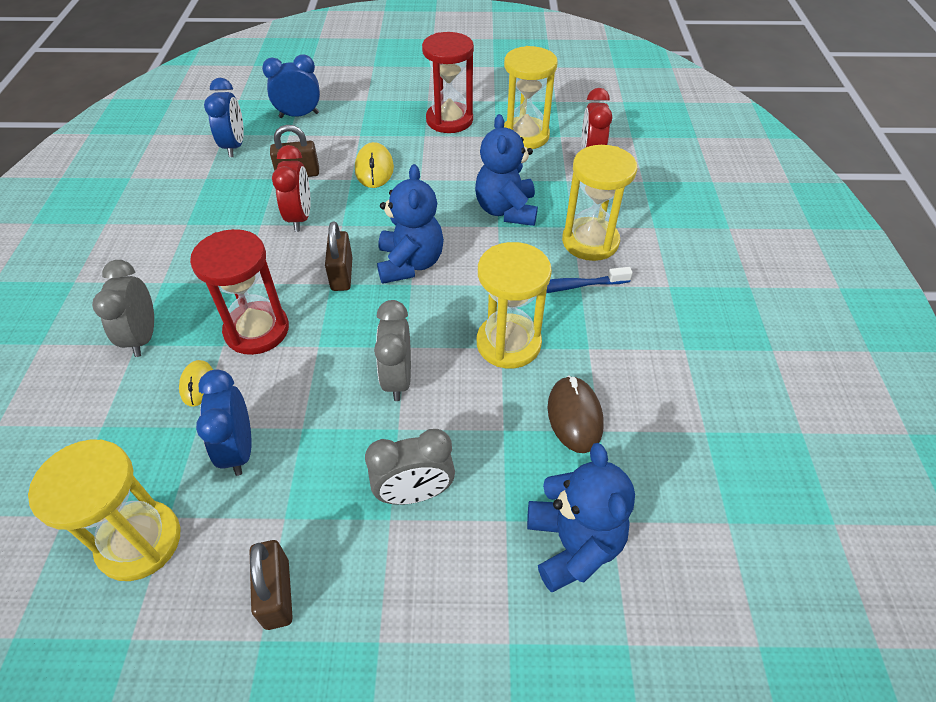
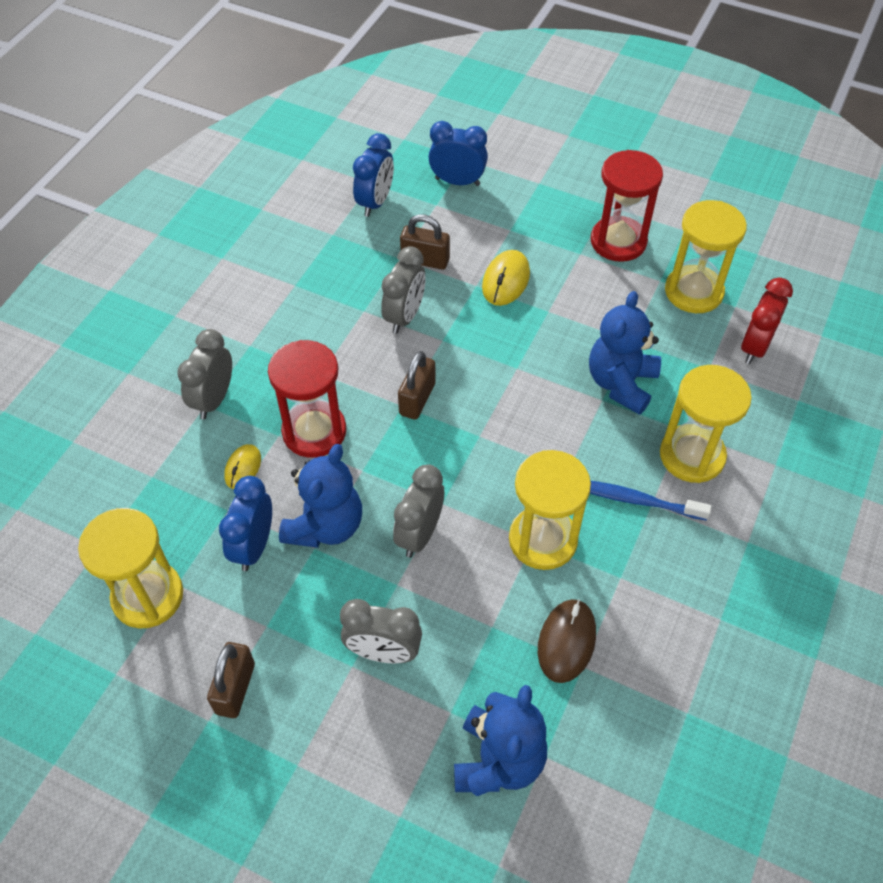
camera: 25 degrees right, 5 degrees up
(300, 218) = (405, 316): red clock -> grey clock
(410, 263) = (489, 411): blue teddy bear -> blue teddy bear (325, 526)

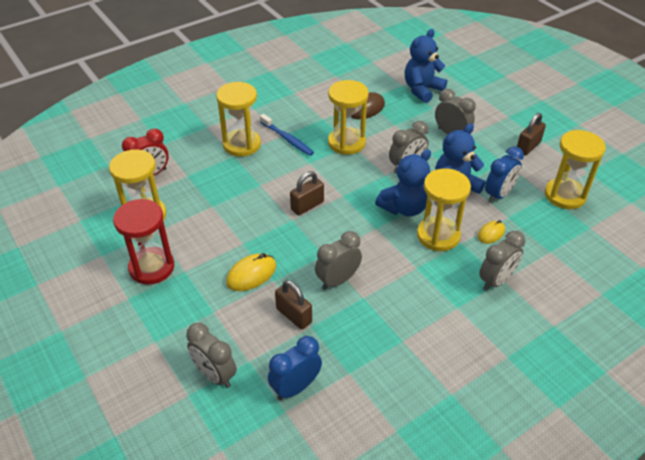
camera: 150 degrees left, 10 degrees down
(314, 431) = (438, 235): red hourglass -> yellow hourglass
(417, 399) = (364, 227): brown padlock -> brown padlock (307, 206)
(457, 182) = (215, 375): blue clock -> grey clock
(621, 383) = (242, 188): blue teddy bear -> blue teddy bear (404, 208)

